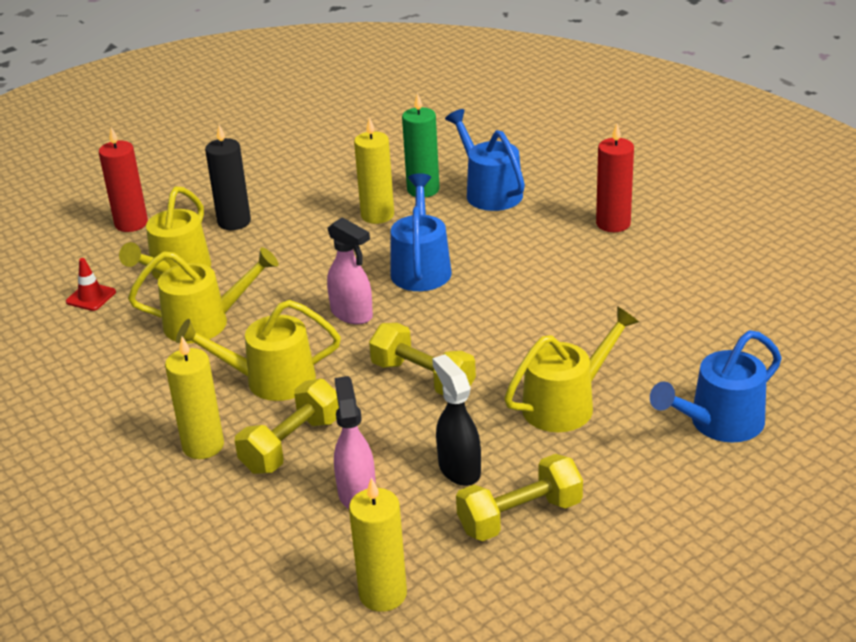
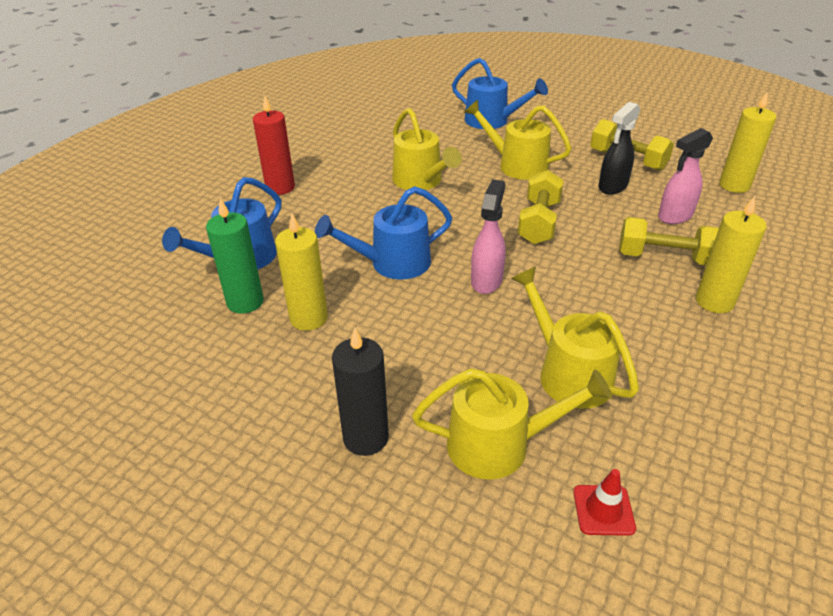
camera: 115 degrees left, 5 degrees up
(131, 223) = (416, 565): red candle -> none
(270, 380) = (609, 296): yellow watering can -> yellow watering can (421, 182)

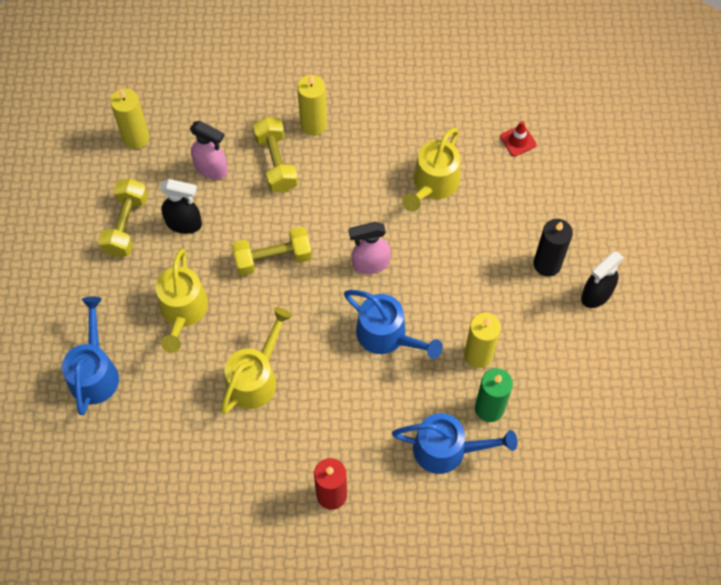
camera: 120 degrees left, 25 degrees up
(275, 471) = (596, 295): none -> black spray bottle
(500, 444) = (508, 198): yellow watering can -> none

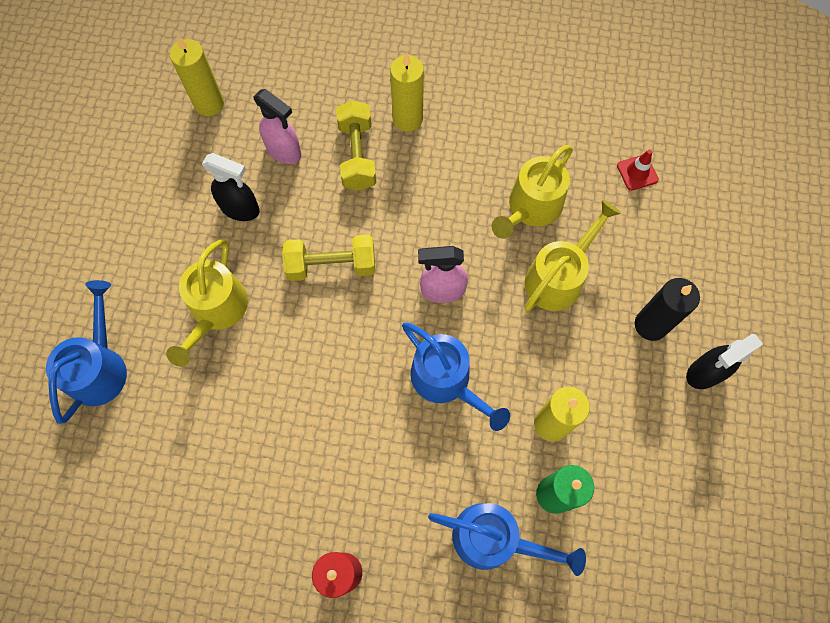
camera: 10 degrees right, 5 degrees up
(126, 225) = (176, 200): yellow dumbbell -> none
(255, 377) = (283, 406): yellow watering can -> yellow watering can (558, 277)

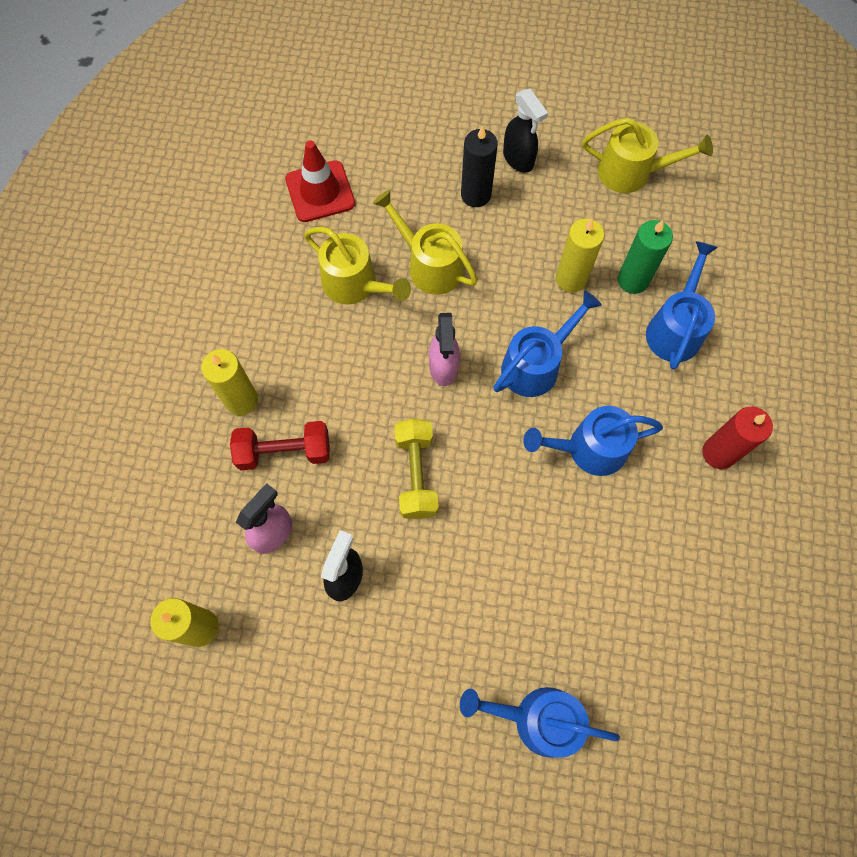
camera: 90 degrees left, 0 degrees up
(216, 312) = (470, 594): yellow watering can -> yellow watering can (632, 172)
(352, 430) = (588, 449): none -> blue watering can
(357, 155) = (284, 452): yellow dumbbell -> red dumbbell
(637, 173) = (320, 192): red traffic cone -> red traffic cone, size x1.84

